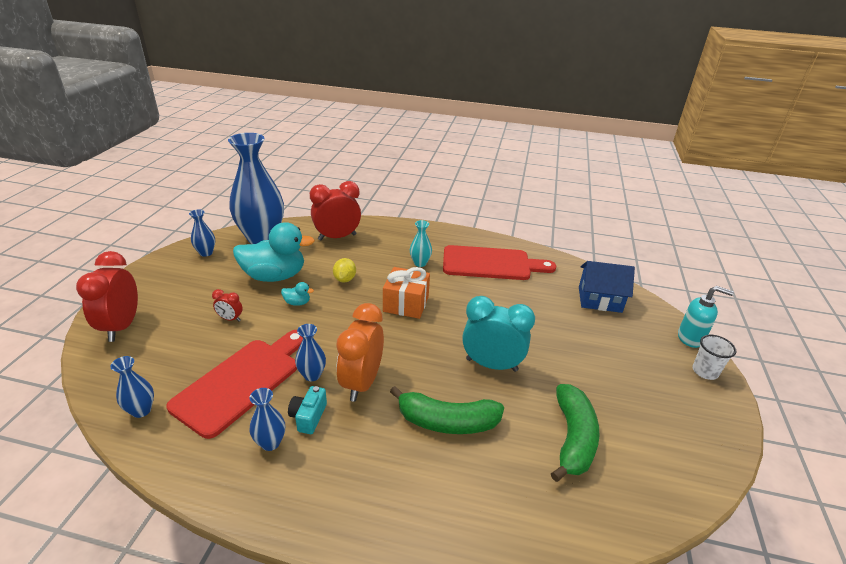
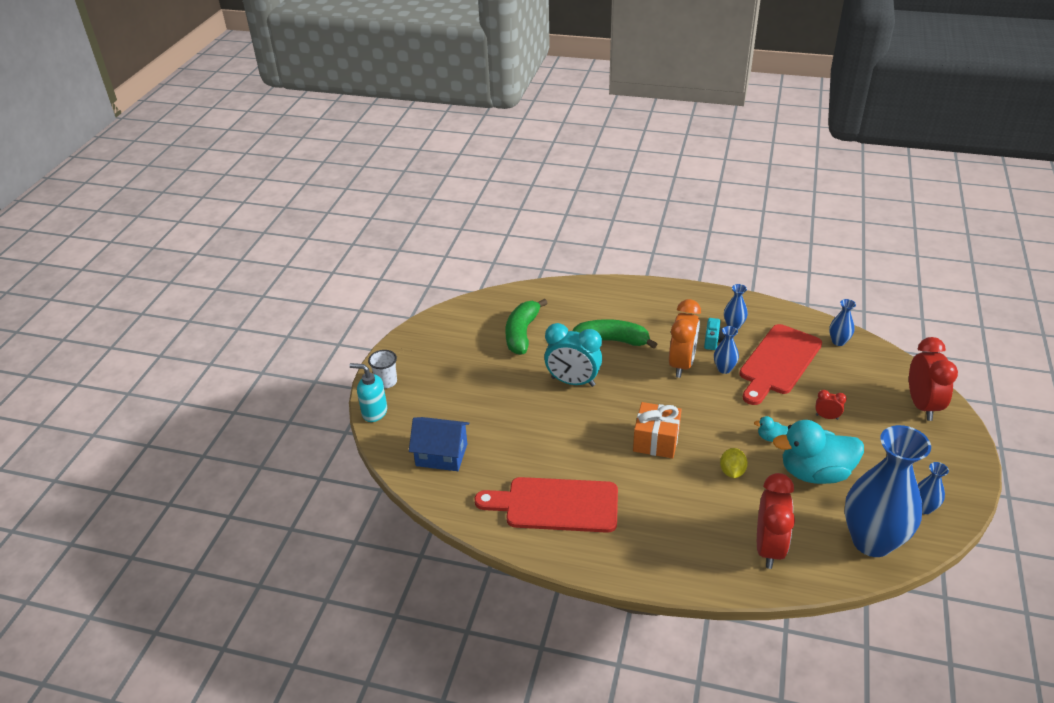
camera: 175 degrees left, 5 degrees up
(337, 237) = (768, 548): red clock -> red clock turned 60 degrees counterclockwise
(420, 263) = (646, 502): turquoise vase -> none

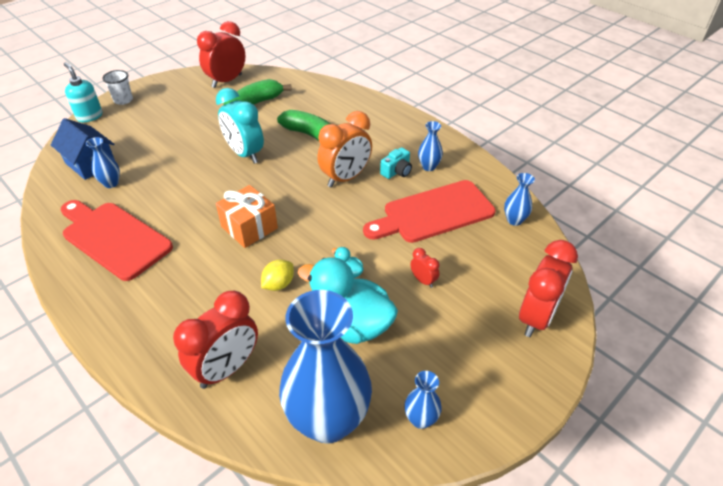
camera: 30 degrees right, 5 degrees up
(465, 320) = (227, 81): none -> red clock
(724, 369) = (378, 197): blue vase -> blue vase (111, 183)

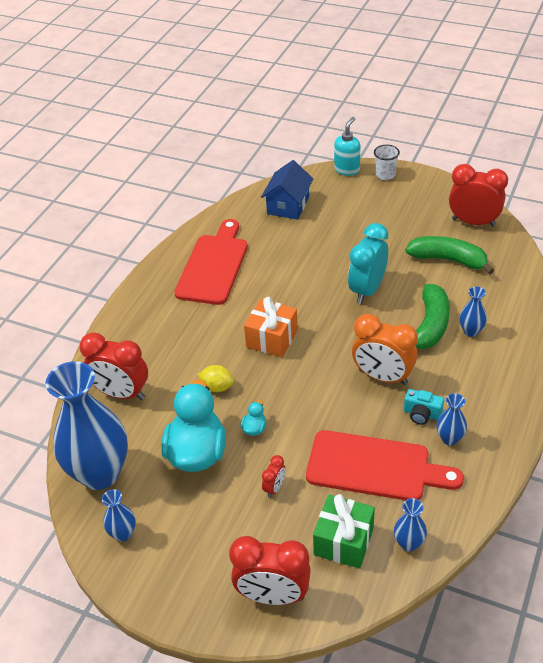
camera: 70 degrees right, 0 degrees up
(111, 183) = (272, 230): blue vase -> blue vase (471, 331)
(433, 213) = (375, 467): red cutting board -> red cutting board turned 150 degrees clockwise
(498, 255) = (344, 541): none -> green gift

